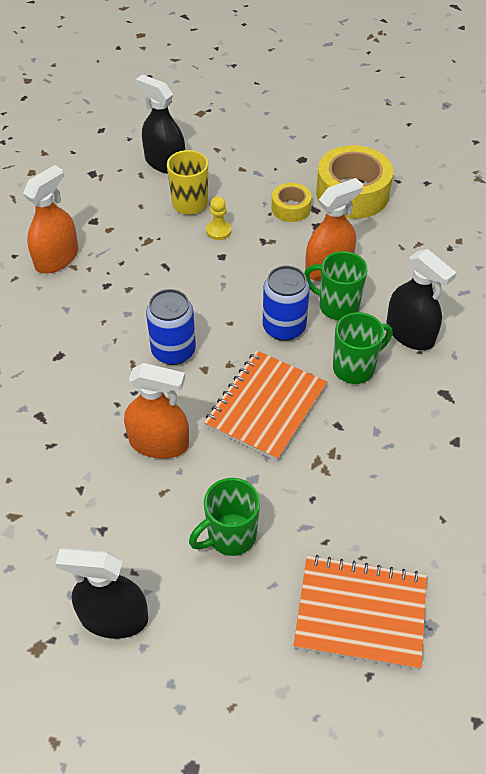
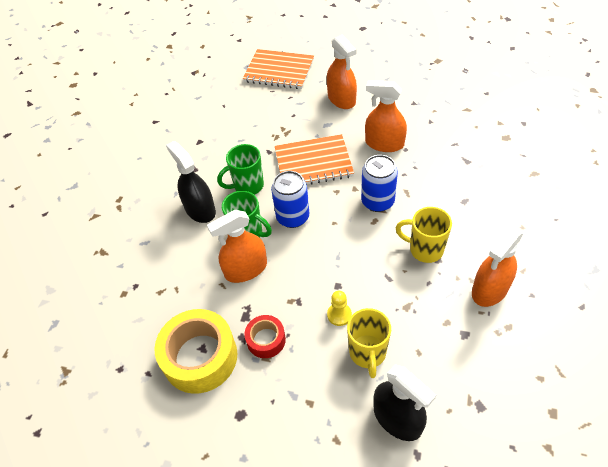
camera: 170 degrees left, 0 degrees up
(114, 617) = (402, 70): black spray bottle -> none
(120, 295) = (425, 249): none -> yellow mug
(230, 536) = (341, 99): green mug -> orange spray bottle
(266, 406) = (313, 163): orange notebook -> orange notebook turned 45 degrees clockwise
(291, 208) = (266, 340): yellow tape -> red tape

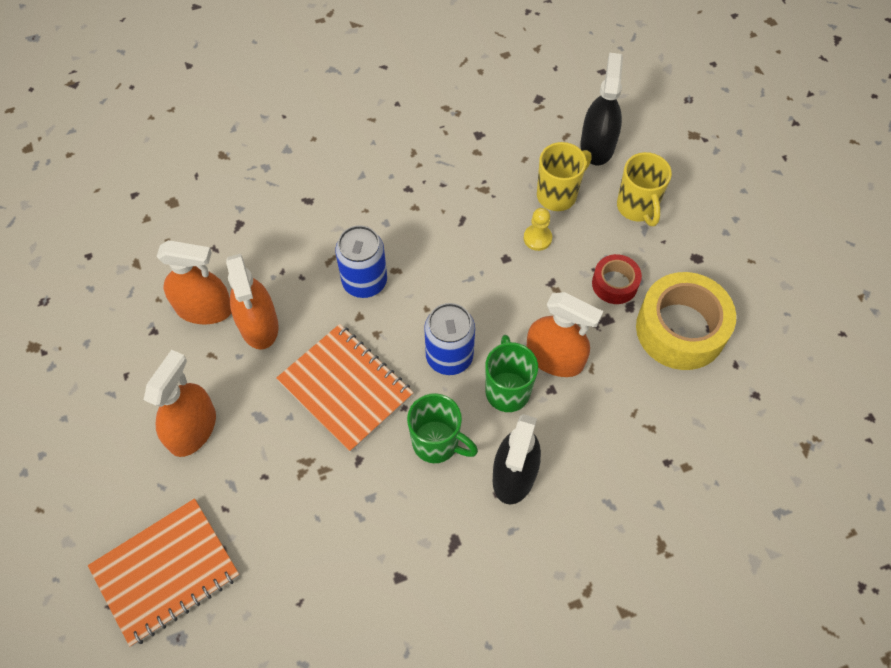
camera: 130 degrees left, 10 degrees up
(279, 71) = (166, 572): orange notebook -> orange notebook turned 75 degrees clockwise
(425, 249) = (403, 205): yellow mug -> yellow mug (637, 208)
(490, 289) = (414, 135): orange spray bottle -> orange spray bottle (204, 308)

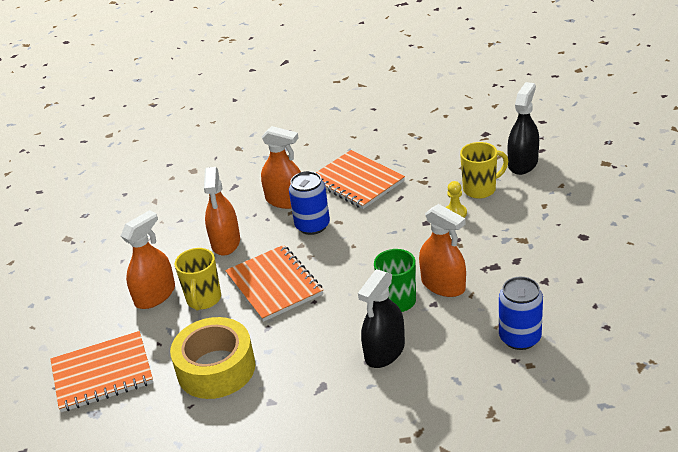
camera: 20 degrees right, 25 degrees down
(204, 308) = (191, 229): orange spray bottle -> orange spray bottle (286, 200)
(399, 198) = (357, 181): none -> orange notebook
(437, 443) = (331, 325): green mug -> none
(449, 356) = (360, 275): blue can -> blue can (520, 338)
(614, 284) = (508, 245): red tape -> none
(637, 208) = (543, 202): yellow mug -> yellow mug (203, 300)
(680, 329) = (554, 278): yellow tape -> yellow tape (216, 368)

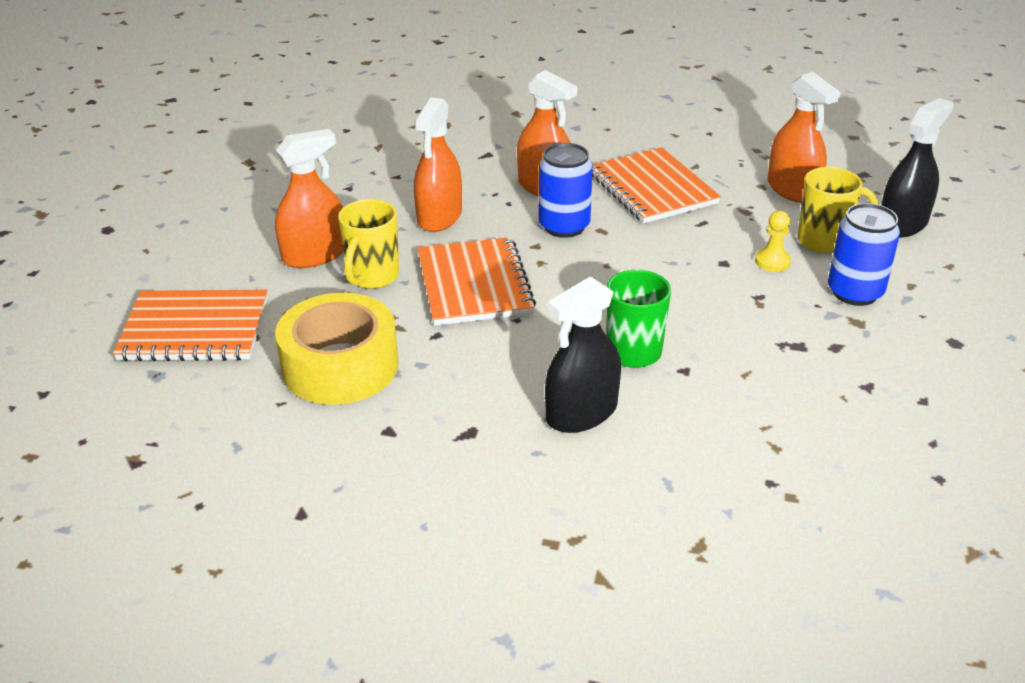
camera: 15 degrees right, 0 degrees up
(443, 285) = (710, 349): orange spray bottle -> orange spray bottle (792, 189)
(520, 338) = (793, 454): blue can -> blue can (855, 292)

